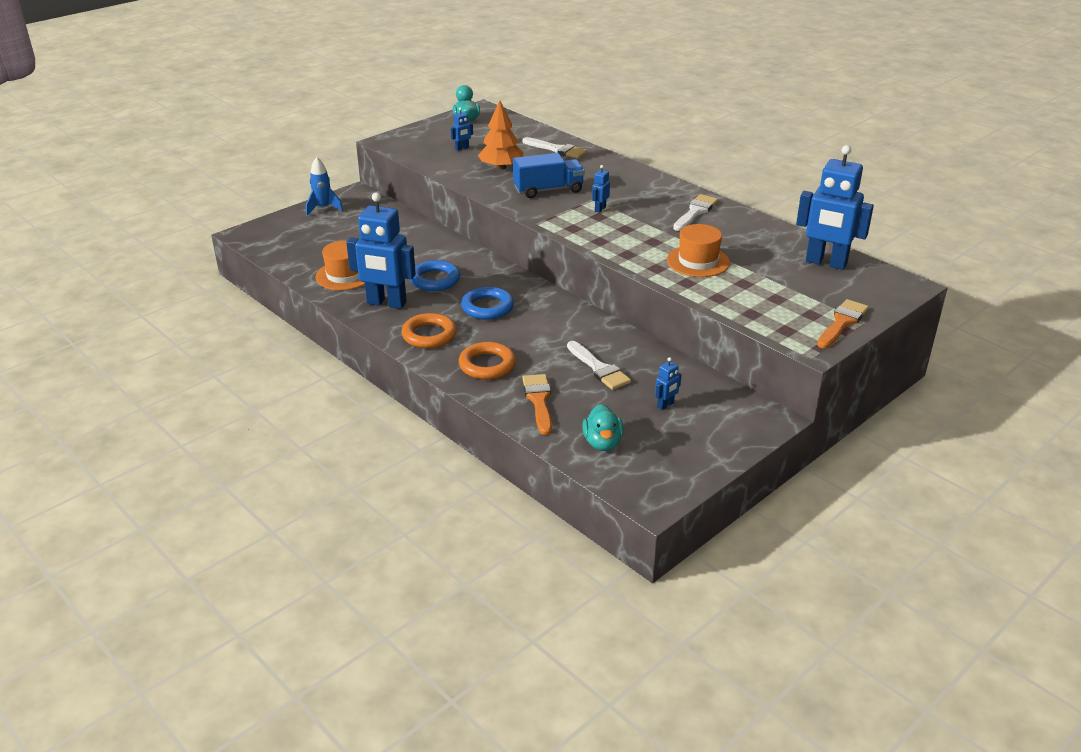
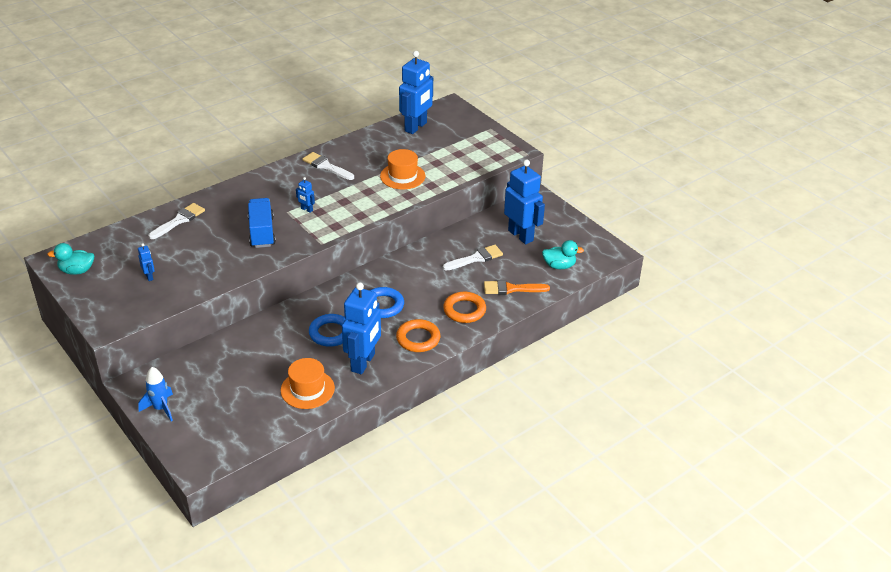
camera: 85 degrees left, 5 degrees up
(501, 167) = (204, 255): orange tree -> none
(665, 405) = (521, 235): blue robot -> blue robot, size x2.40
(842, 323) = (491, 136): orange brush -> none

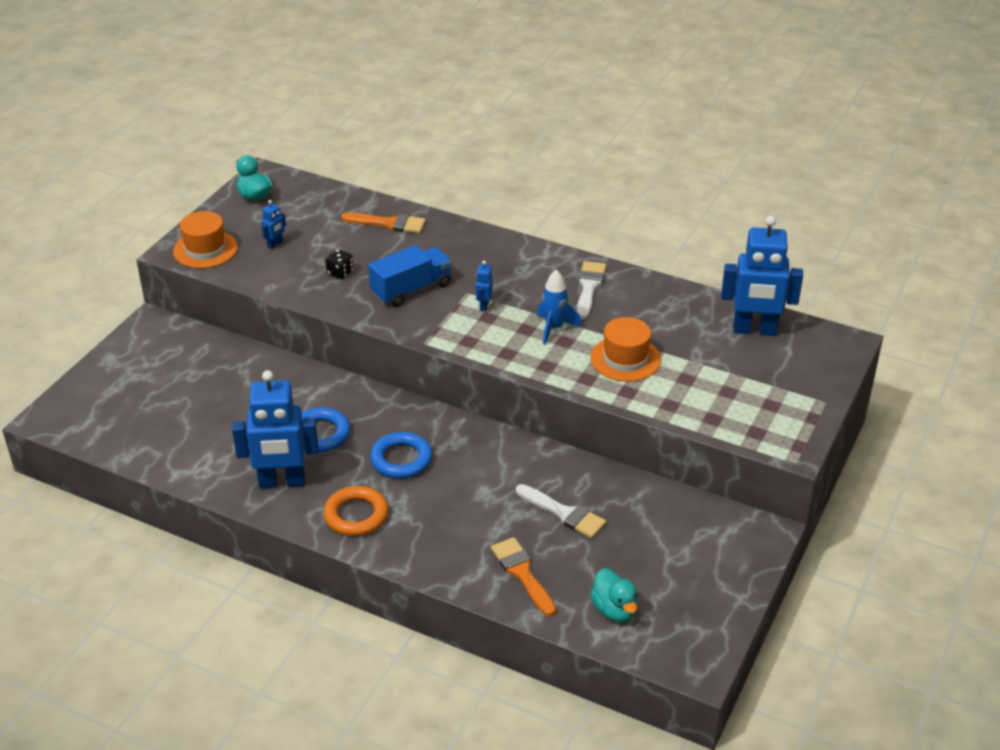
camera: 65 degrees right, 0 degrees up
(161, 408) = (124, 357): blue rocket -> blue rocket (554, 328)
(179, 220) = (389, 223): white brush -> orange brush
(213, 257) = (340, 273): none -> black dice
(307, 389) = (209, 453): orange hat -> orange hat (205, 249)
(464, 310) = (442, 540): orange ring -> none
(521, 235) = (654, 543): blue robot -> none

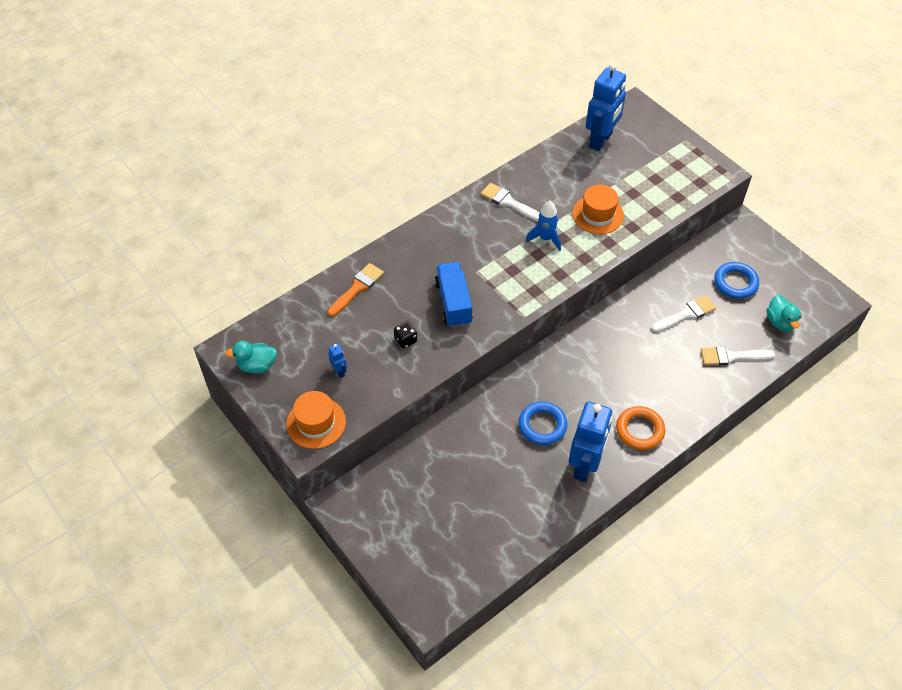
camera: 65 degrees left, 15 degrees up
(401, 459) = (593, 385): blue ring -> blue ring (735, 283)
(484, 306) = (498, 267): blue robot -> none
(522, 573) = (732, 356): orange brush -> white brush
(614, 609) = (780, 322): turquoise duck -> turquoise duck turned 75 degrees clockwise

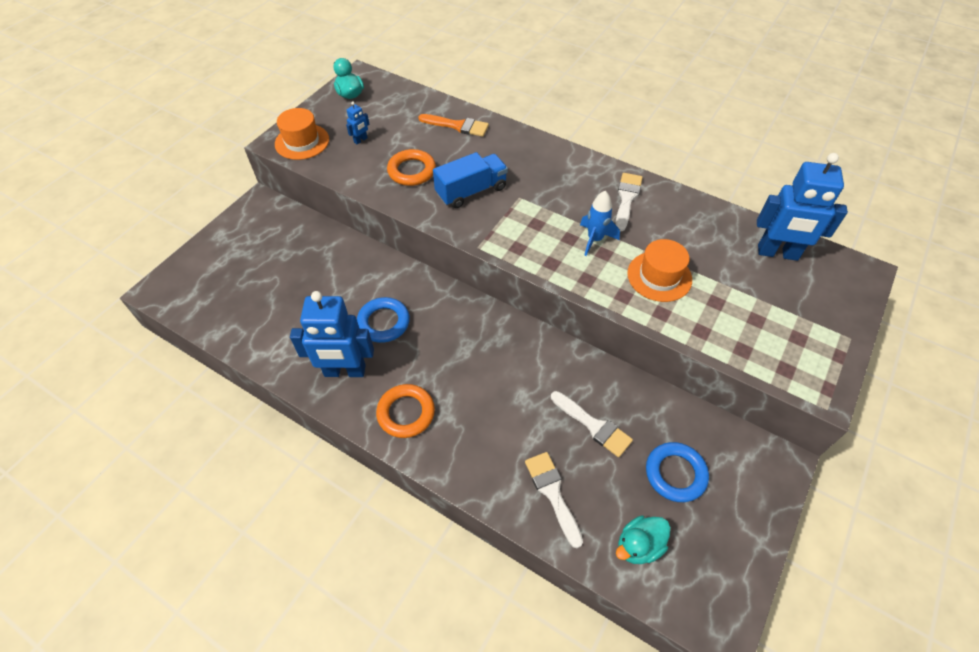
camera: 70 degrees right, 0 degrees up
(405, 340) = (412, 171): black dice -> orange ring

